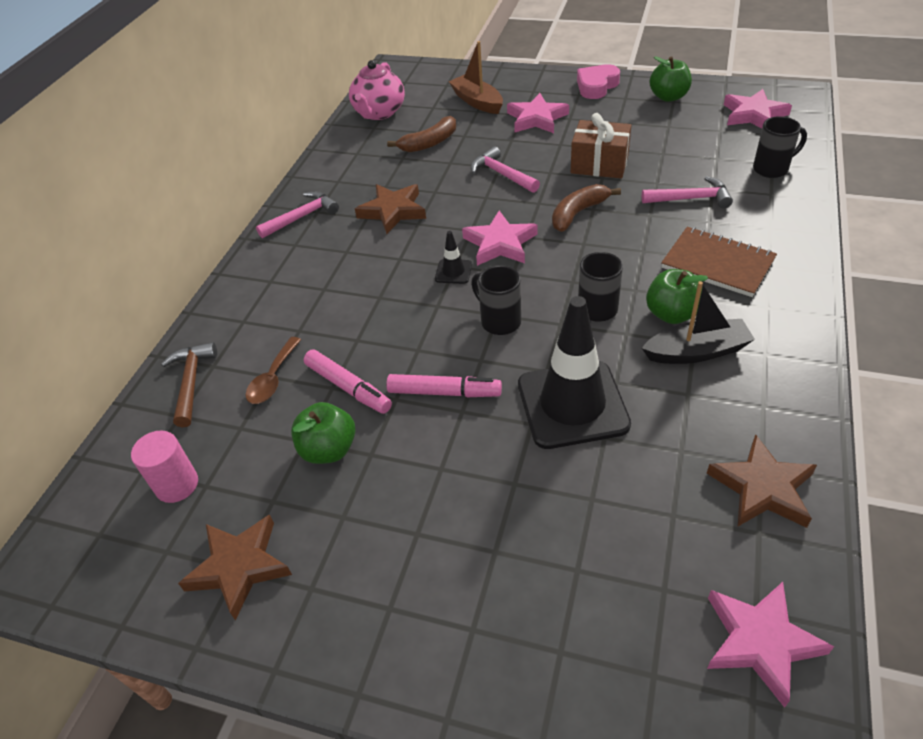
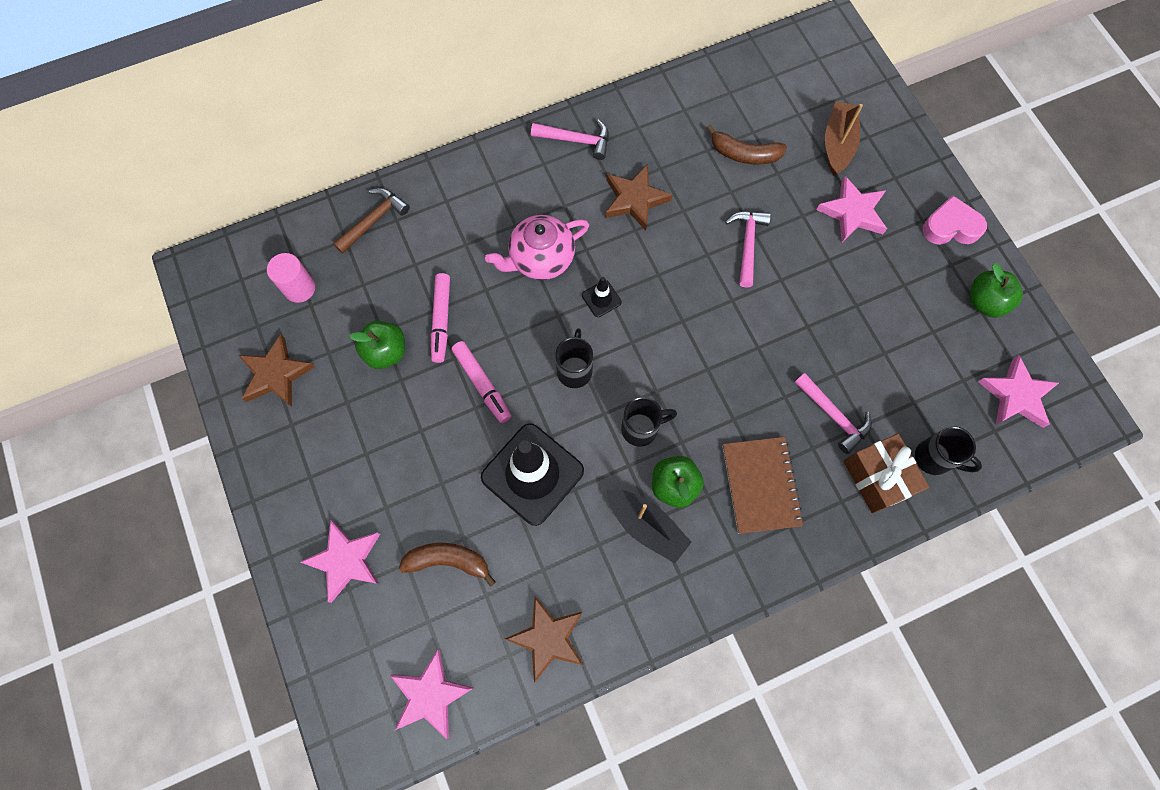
camera: 45 degrees right, 25 degrees up
(273, 378) = (413, 267): brown spoon -> none
(379, 113) = (754, 78): pink teapot -> pink teapot (540, 259)
(500, 243) = (659, 308): pink star -> pink star (346, 560)
(578, 213) = (742, 339): brown banana -> brown banana (448, 561)
(599, 164) = (824, 312): brown gift -> brown gift (877, 478)

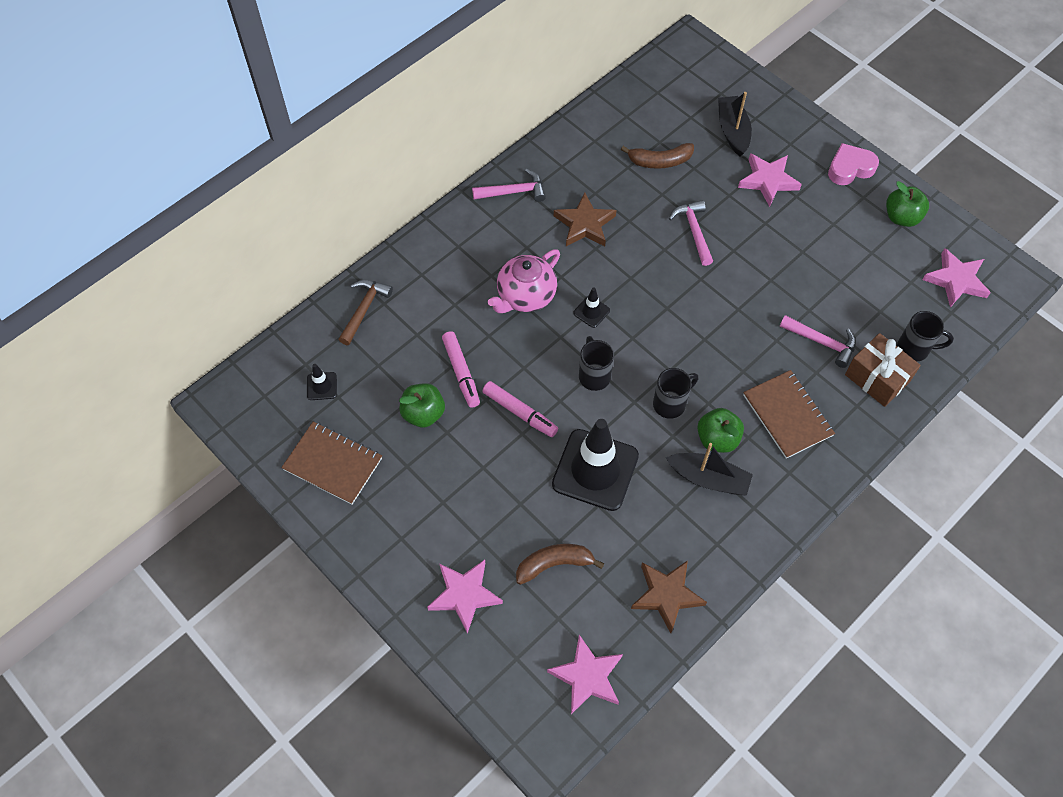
camera: 20 degrees left, 10 degrees down
(276, 374) = (333, 464): brown star -> brown notebook
(299, 288) = (322, 386): pink cylinder -> black traffic cone
(837, 144) = (732, 131): brown boat -> black boat

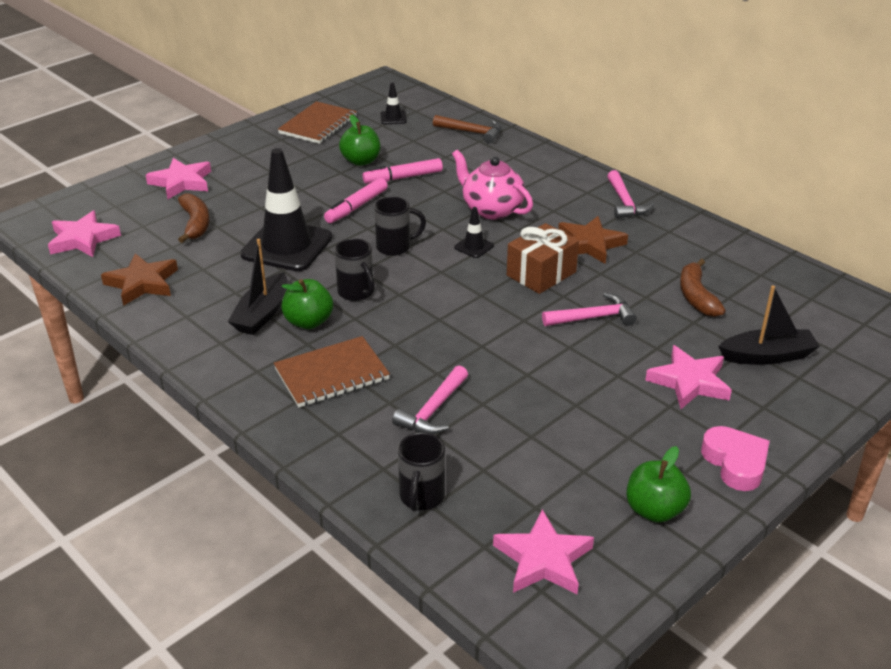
camera: 90 degrees right, 25 degrees down
(877, 378) = (377, 455): brown gift -> brown gift (541, 274)

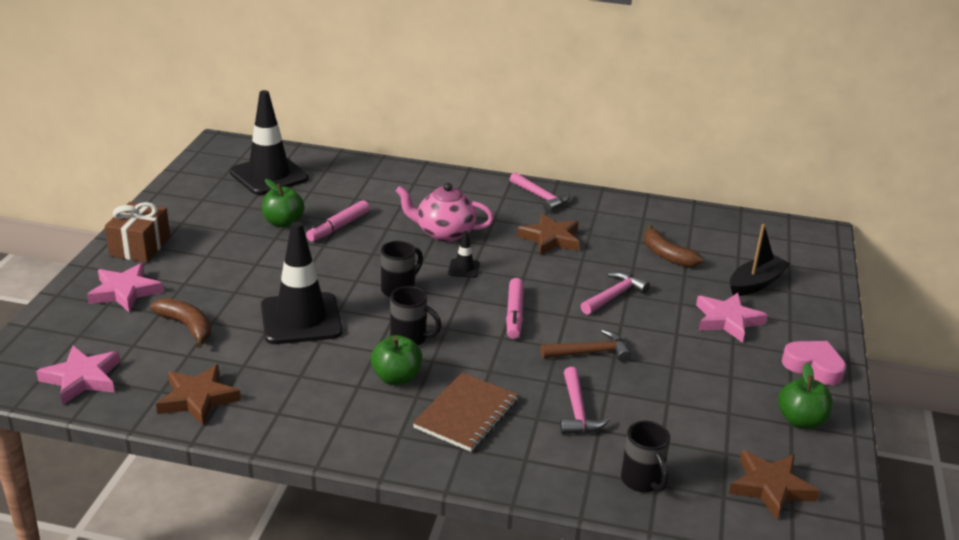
camera: 35 degrees left, 5 degrees down
(262, 314) = (347, 386): black boat -> none
(318, 125) = (203, 200): brown notebook -> none
(356, 207) = (325, 265): pink marker -> pink marker (514, 314)
(393, 118) = (269, 175): black traffic cone -> black traffic cone, size x2.37
(472, 132) = (355, 171): brown hammer -> brown hammer (590, 353)
(541, 274) = (540, 274): brown gift -> brown gift (140, 246)
(543, 559) = (770, 487): pink star -> brown star

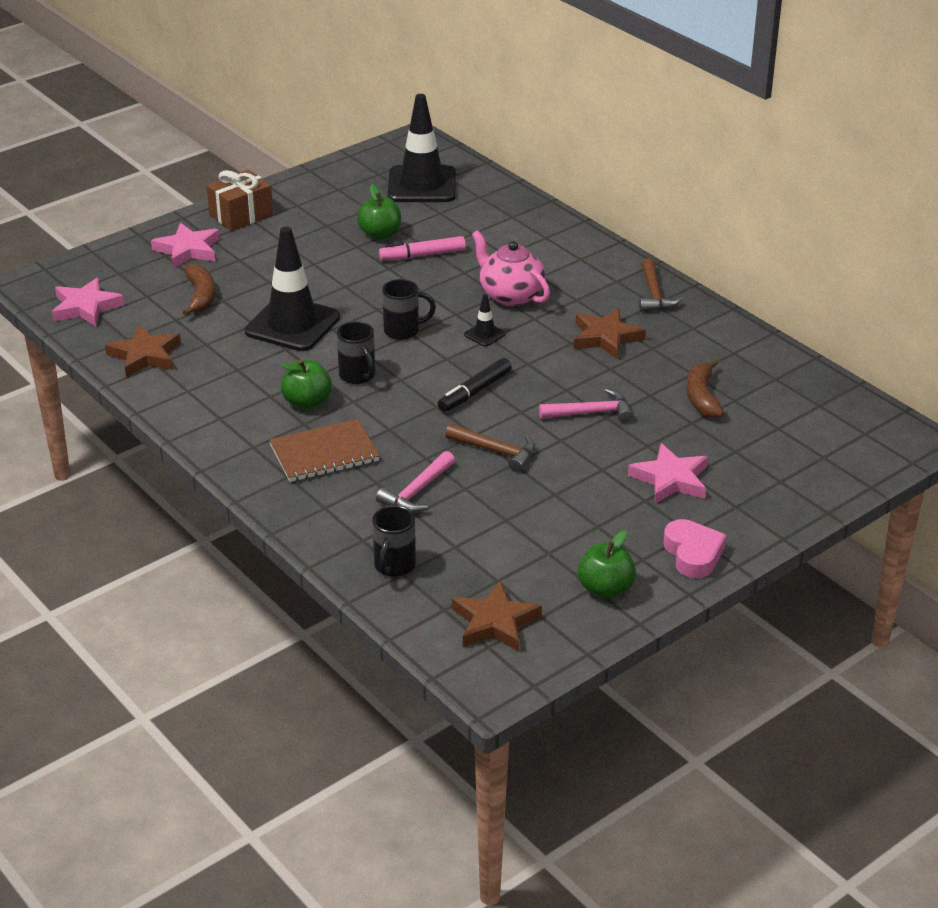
camera: 40 degrees right, 5 degrees up
(514, 314) = (475, 392): pink marker -> black marker
(541, 197) = (654, 294): pink hammer -> brown hammer
(755, 283) = (755, 459): black boat -> none

